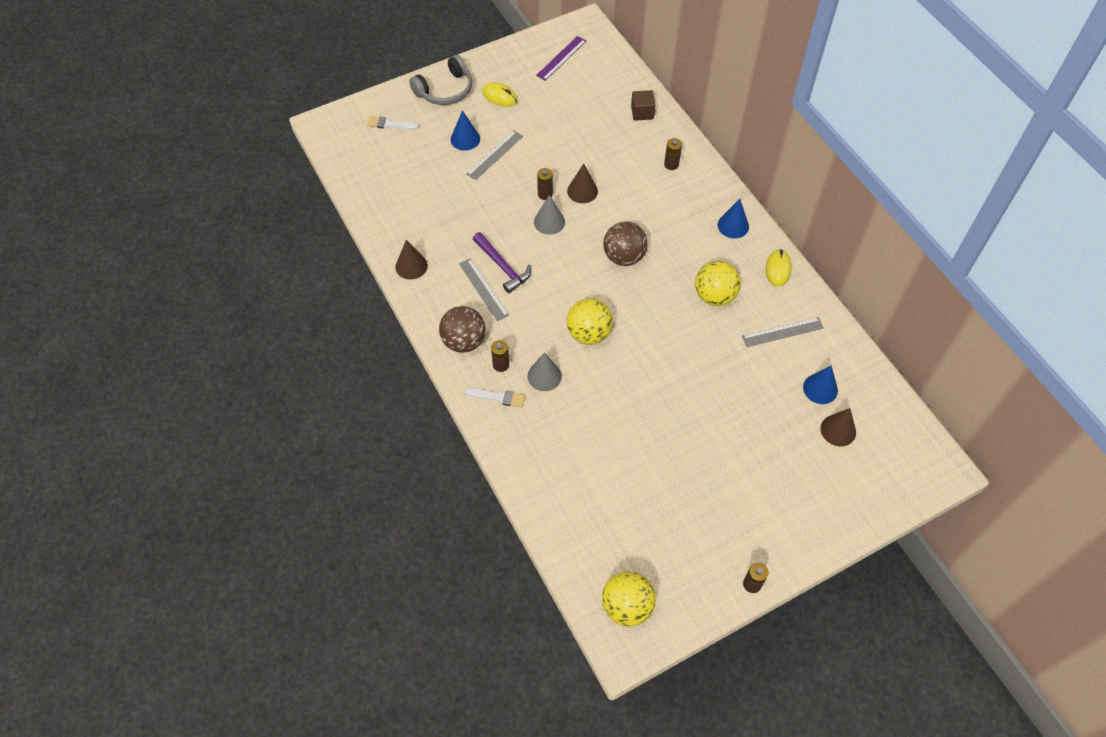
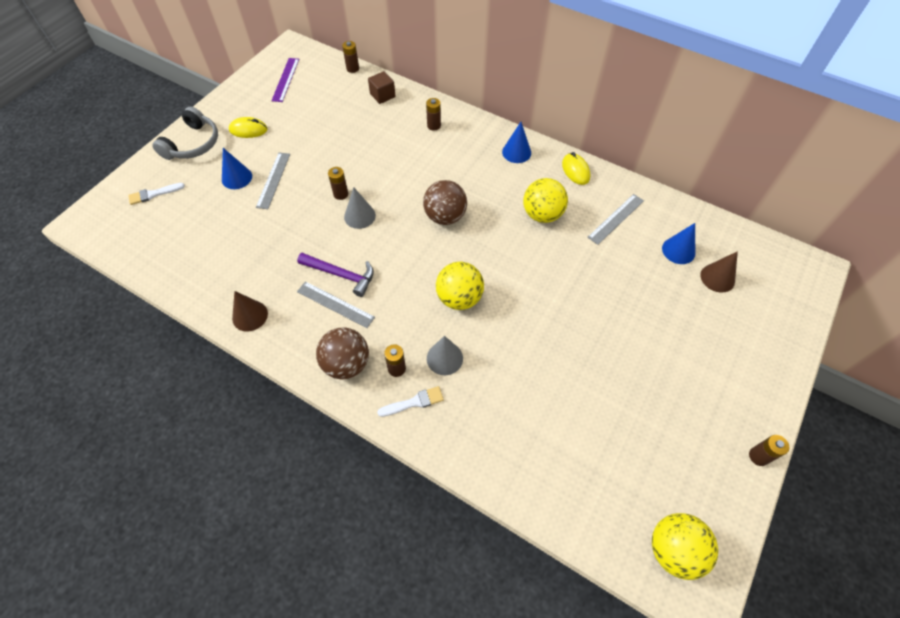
camera: 30 degrees left, 0 degrees up
(582, 191) = (372, 177): brown cone -> none
(631, 72) = (352, 68): none -> brown battery

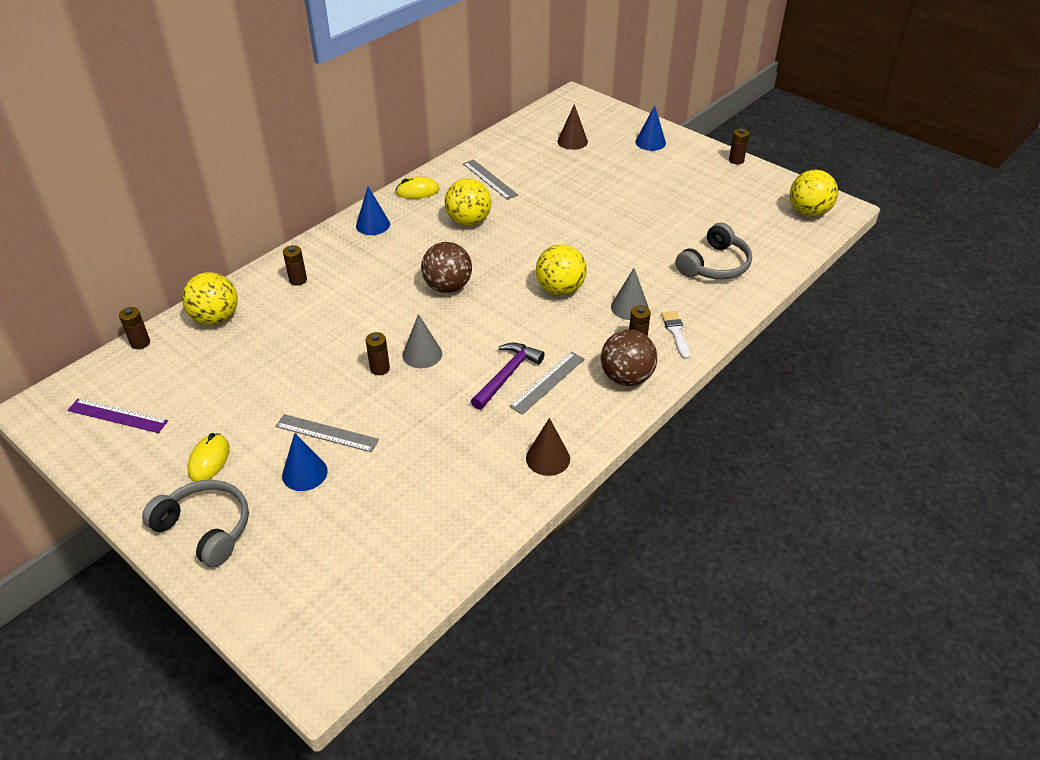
camera: 80 degrees left, 15 degrees down
(153, 194) = (296, 574): white brush -> none
(382, 95) = (216, 318): brown cube -> yellow ball
(532, 436) = (715, 265): none -> grey headphones
(678, 250) = (538, 154): blue cone -> blue cone (650, 142)

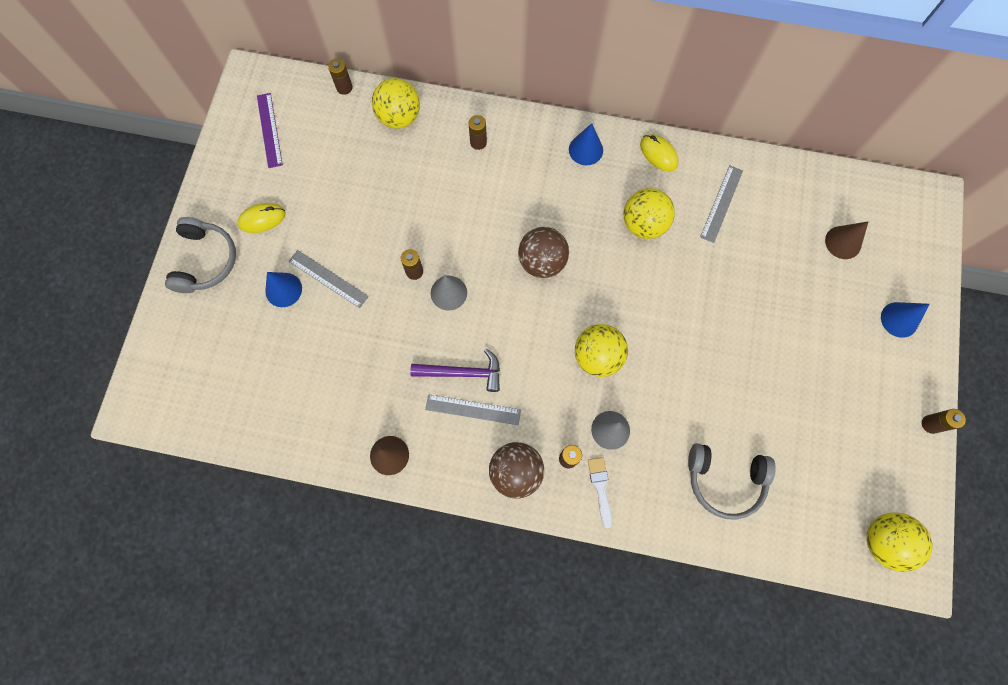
camera: 60 degrees right, 30 degrees up
(327, 433) = (328, 278): grey ruler -> grey ruler turned 45 degrees counterclockwise
(676, 333) = (600, 488): white brush -> white brush turned 60 degrees counterclockwise

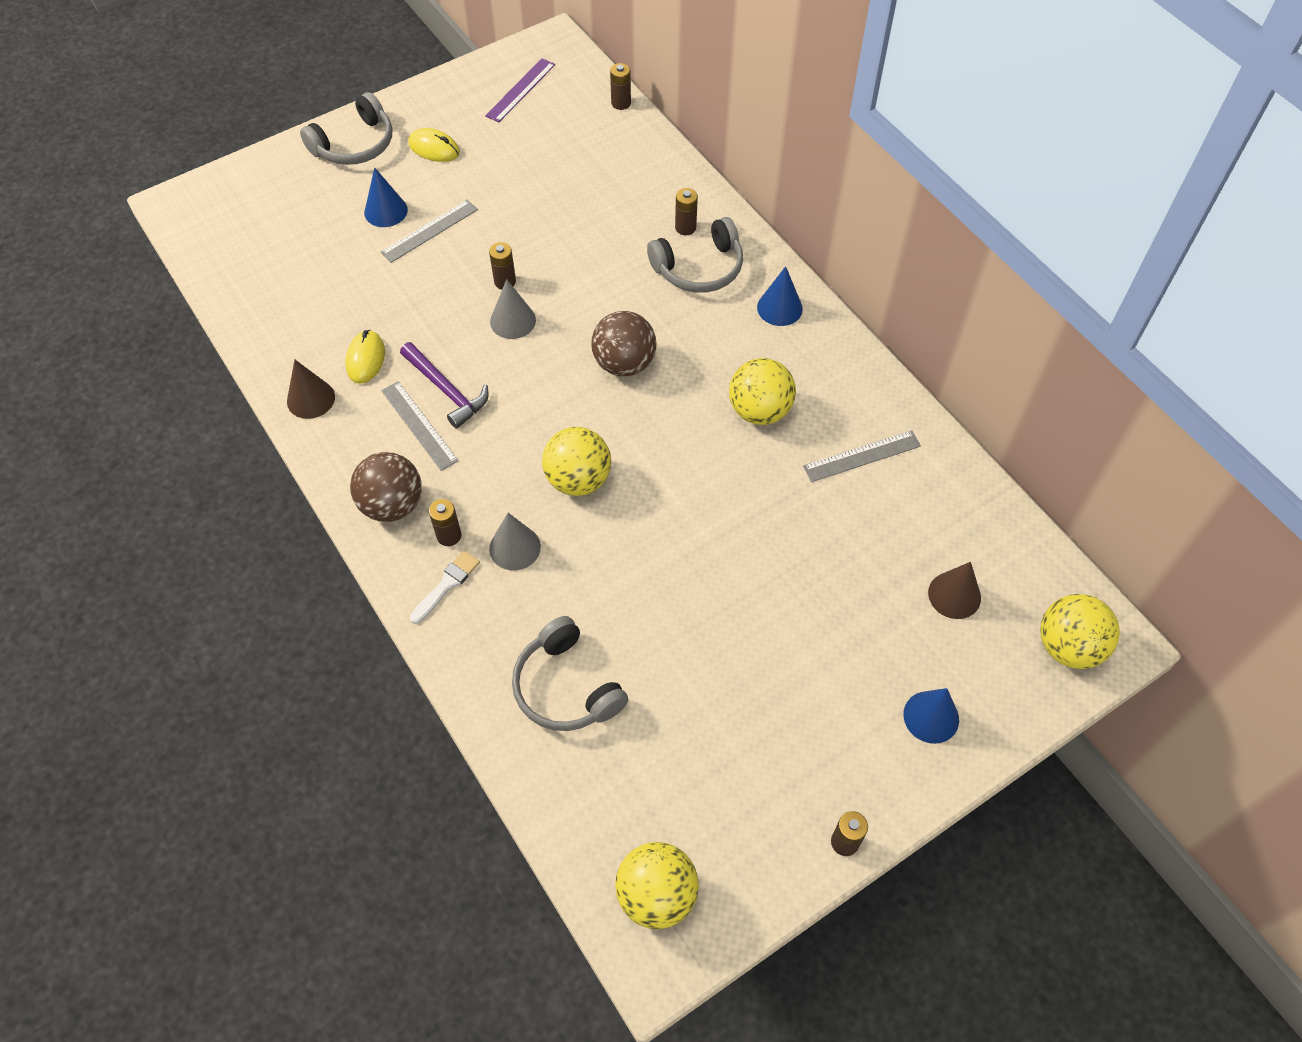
camera: 45 degrees right, 15 degrees down
(328, 278) = (430, 231): grey ruler -> grey ruler turned 60 degrees clockwise
(399, 117) = (639, 158): yellow ball -> yellow ball (1068, 646)
(515, 162) = (699, 268): none -> grey headphones
(658, 154) = (848, 366): yellow mouse -> yellow mouse (366, 359)

